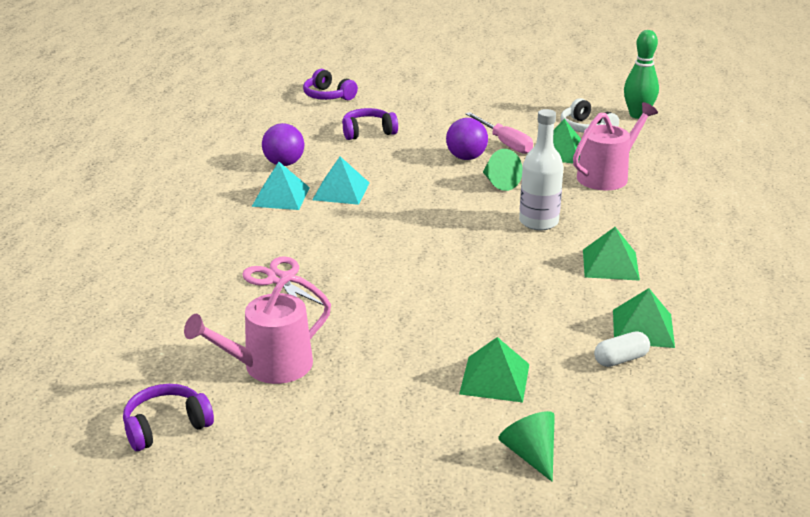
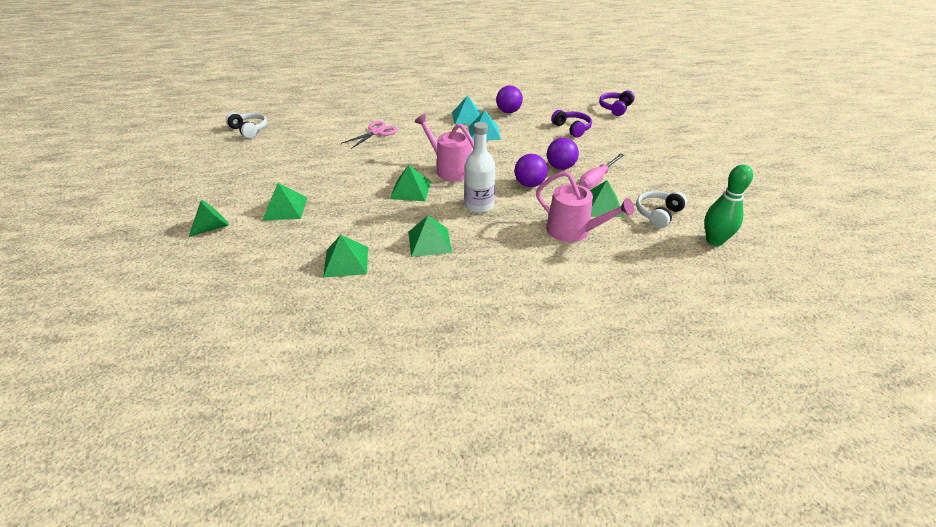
camera: 75 degrees right, 10 degrees up
(166, 426) = (249, 130): purple headphones -> white headphones
(270, 366) = (295, 144): pink watering can -> pink watering can (450, 169)
(481, 265) = (410, 190): none -> green pyramid
(499, 183) = (529, 184): green cone -> purple ball
(621, 359) = (307, 254): white capsule -> none

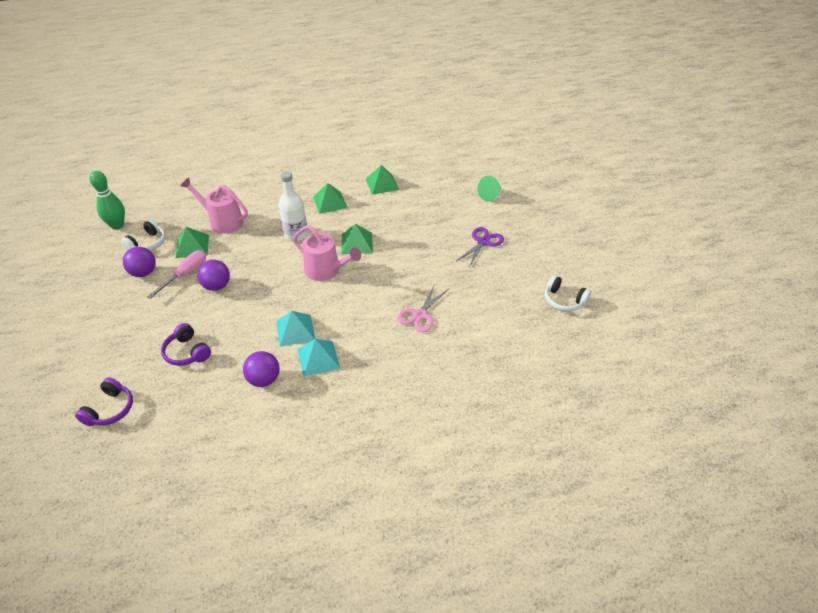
camera: 170 degrees right, 5 degrees up
(274, 177) = (483, 242): none -> purple scissors
(285, 208) = (450, 215): green pyramid -> none
(529, 184) = (251, 261): purple ball -> purple ball (143, 273)

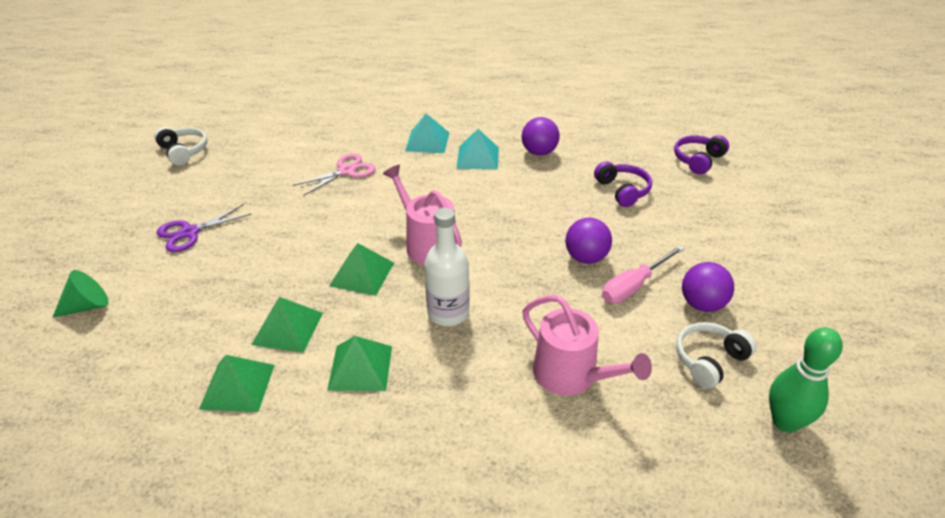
camera: 160 degrees left, 5 degrees down
(192, 246) = (627, 334): green pyramid -> green pyramid (287, 328)
(295, 330) = (493, 186): turquoise pyramid -> turquoise pyramid (427, 141)

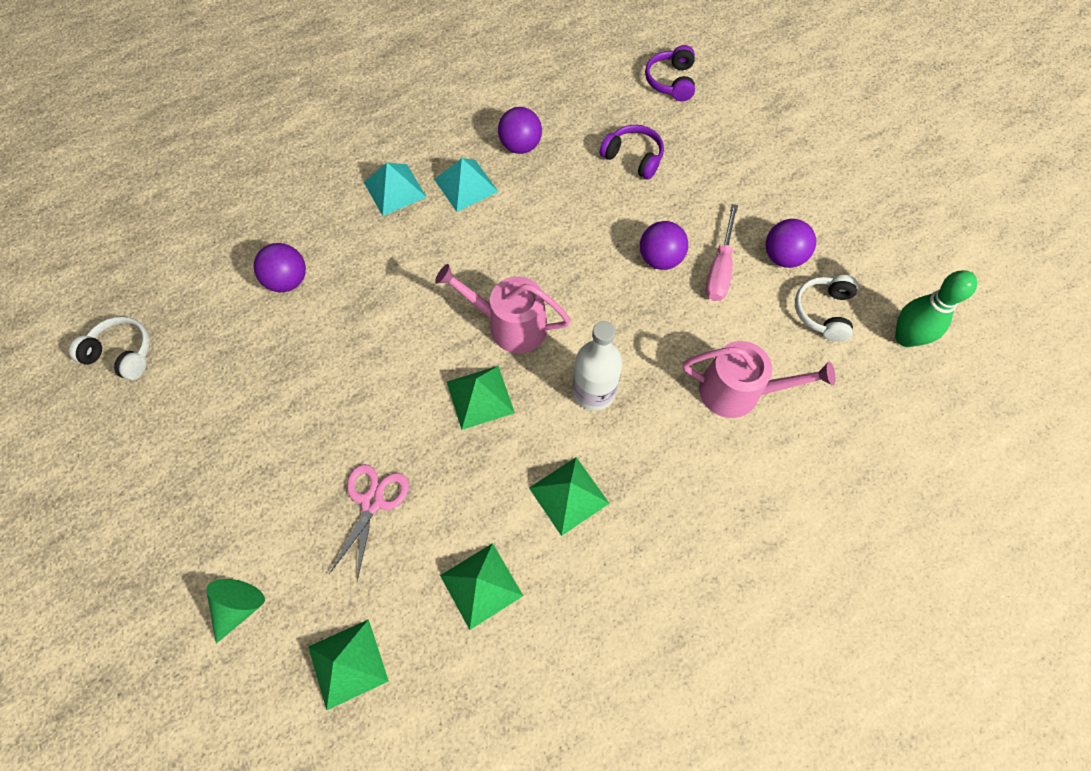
camera: 35 degrees left, 25 degrees up
(190, 232) = (253, 455): purple scissors -> none
(287, 328) = (468, 499): green pyramid -> green pyramid (348, 663)
(311, 158) = (288, 280): none -> purple ball
(346, 171) = (345, 277): pink scissors -> pink scissors (372, 502)

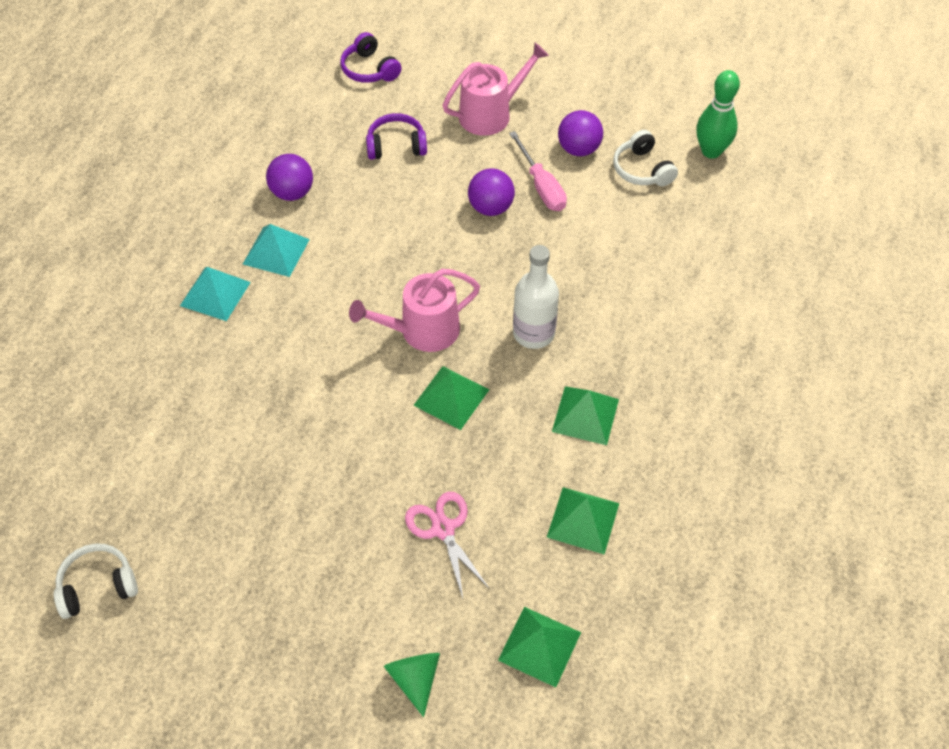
camera: 40 degrees left, 10 degrees down
(288, 280) = (194, 425): purple ball -> none
(737, 391) = (634, 262): pink watering can -> pink watering can (490, 114)

